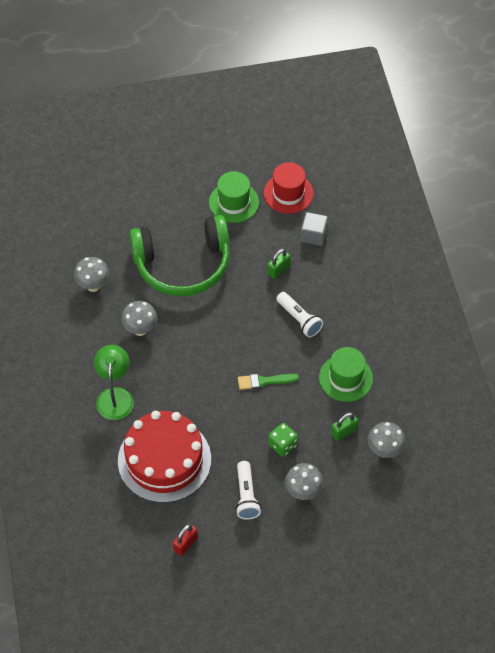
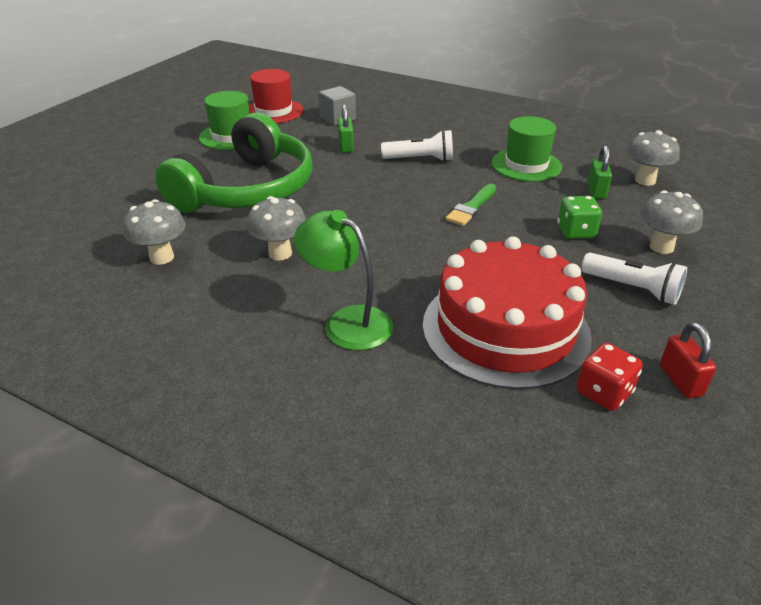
camera: 50 degrees left, 20 degrees down
(152, 519) = (603, 393): none -> red dice

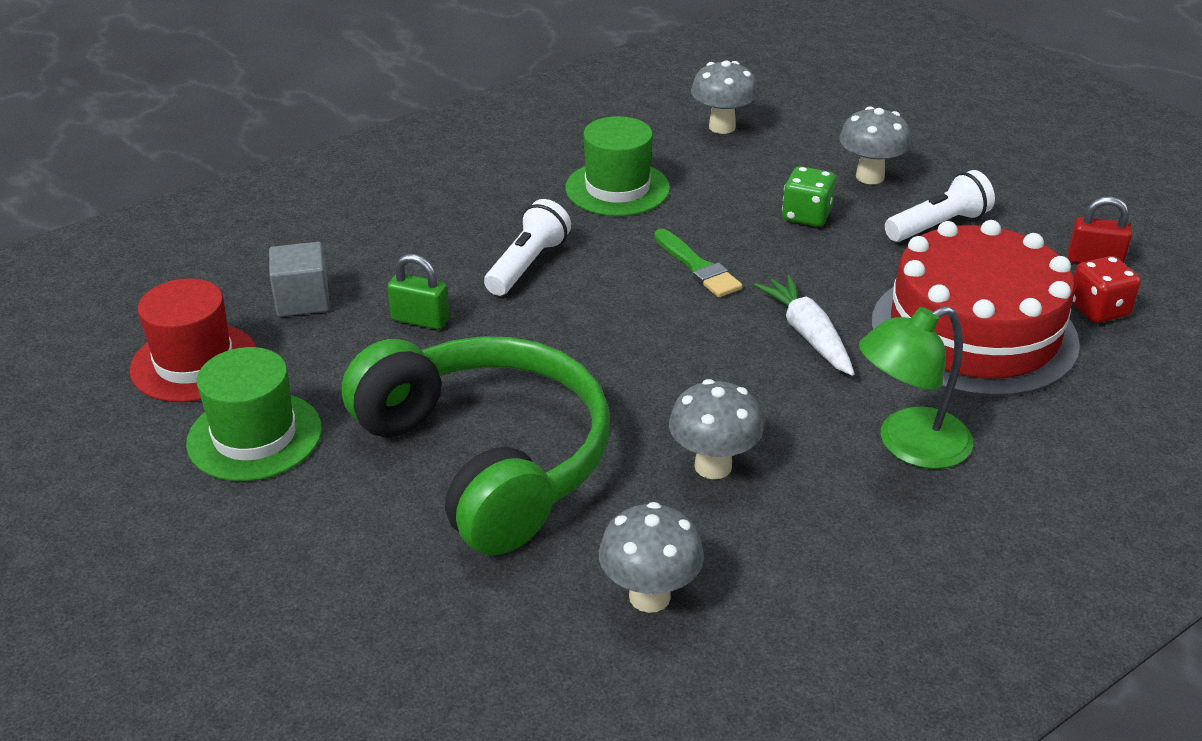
camera: 65 degrees left, 0 degrees up
(436, 259) = (808, 335): none -> white carrot
(596, 191) = (723, 167): green padlock -> none

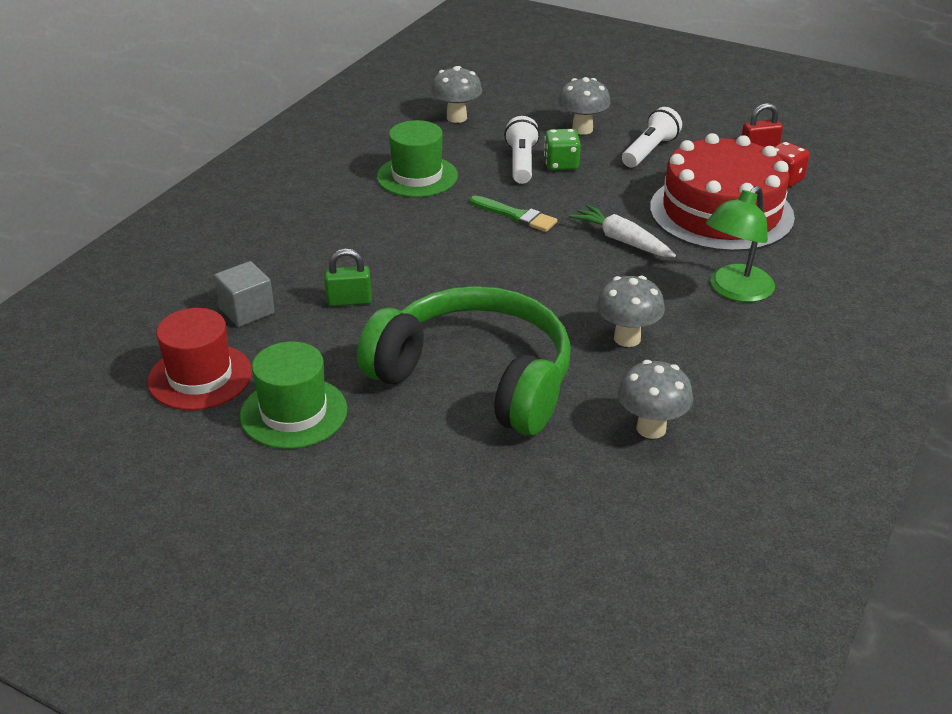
camera: 25 degrees left, 0 degrees up
(527, 264) = (396, 243): white flashlight -> white flashlight (521, 163)

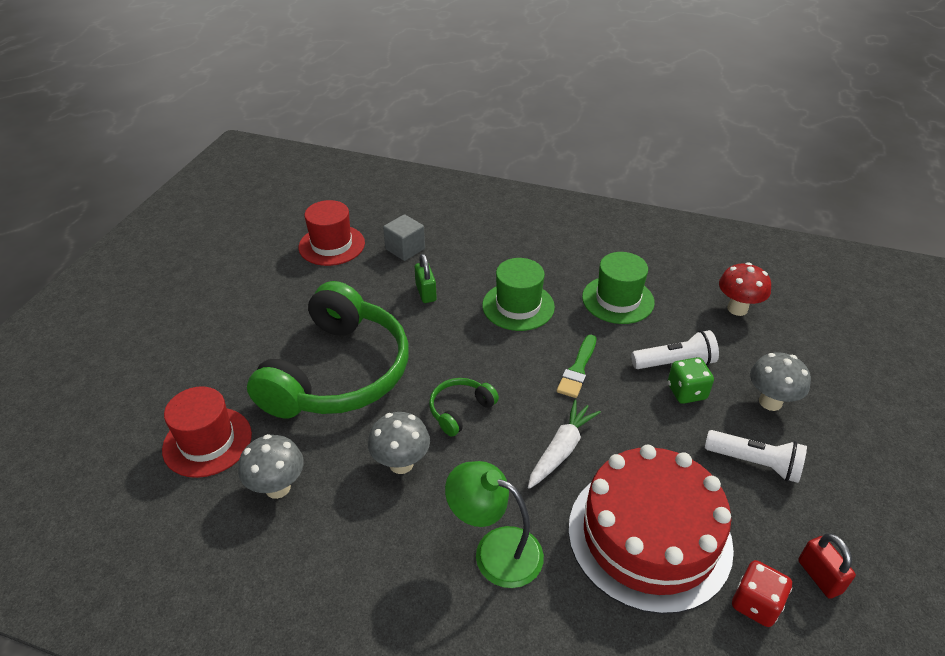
camera: 80 degrees right, 5 degrees up
(294, 413) = (296, 290): green hat -> green hat (518, 306)
(456, 118) = (737, 309): grey mushroom -> red mushroom
(558, 294) = (460, 410): none -> green headphones
(572, 491) = (207, 442): none -> red hat

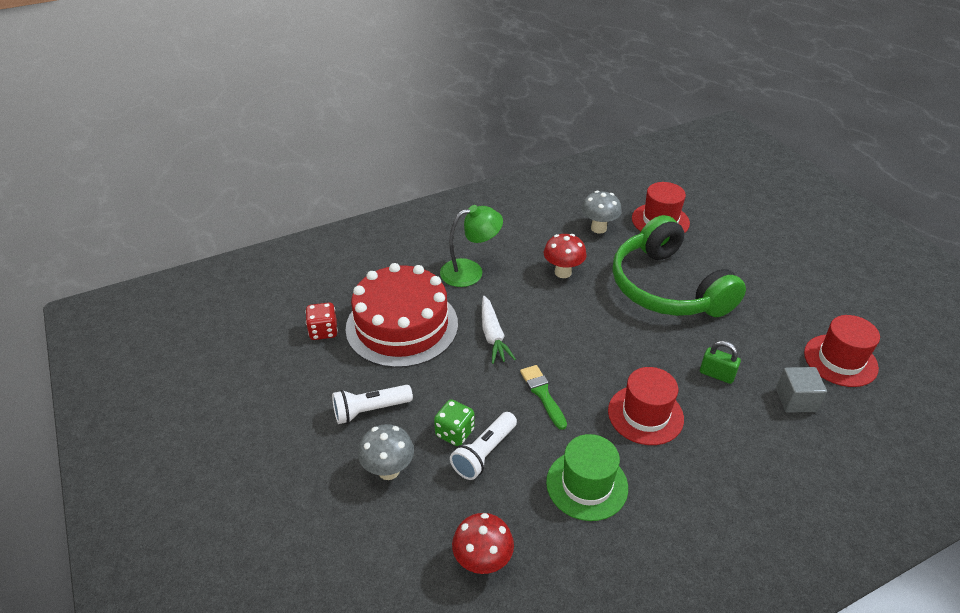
camera: 135 degrees right, 0 degrees up
(401, 464) = (563, 272): grey mushroom -> red mushroom
(460, 410) = (574, 316): green headphones -> none
(518, 306) = (645, 414): green hat -> red hat
(819, 576) = (294, 366): red padlock -> none

